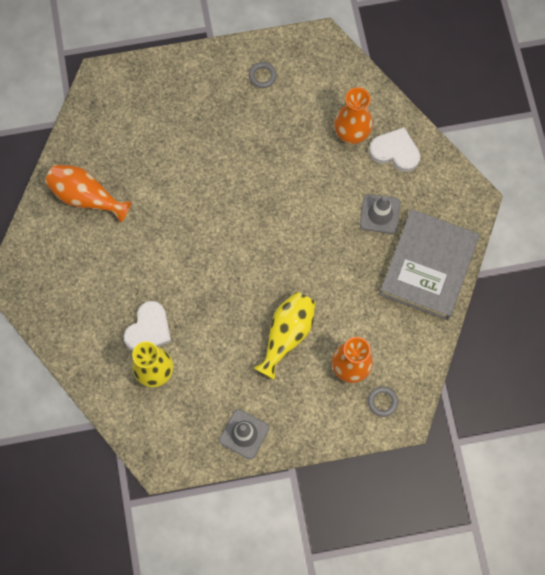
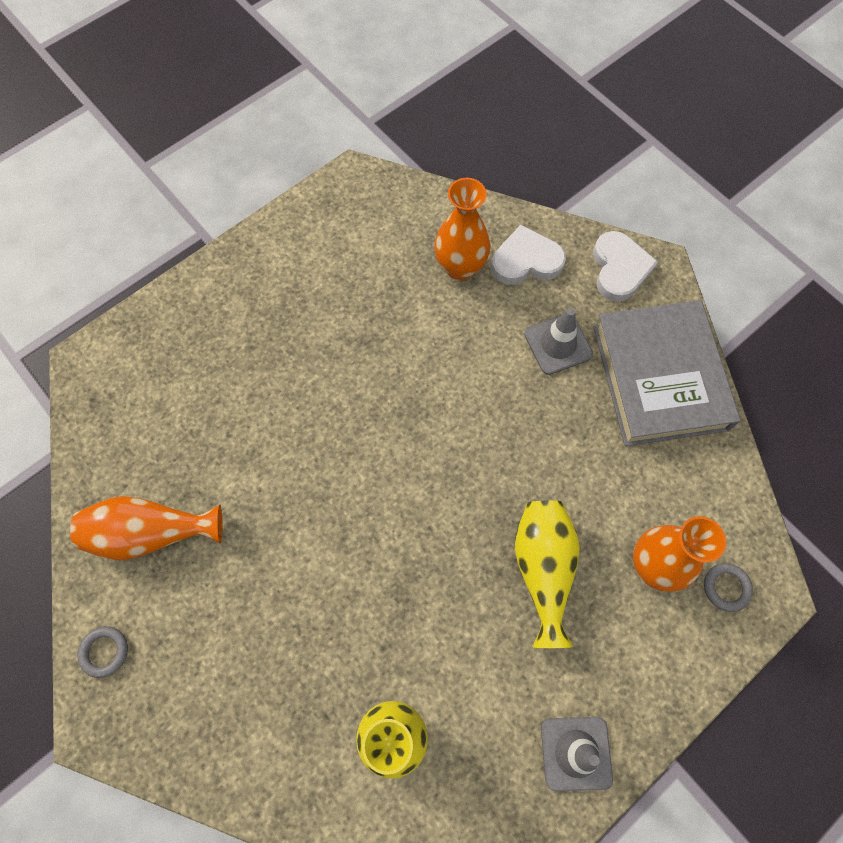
camera: 30 degrees left, 5 degrees down
(149, 329) = (347, 676): white heart -> white heart (619, 269)
(262, 76) = (306, 254): grey ring -> grey ring (104, 652)

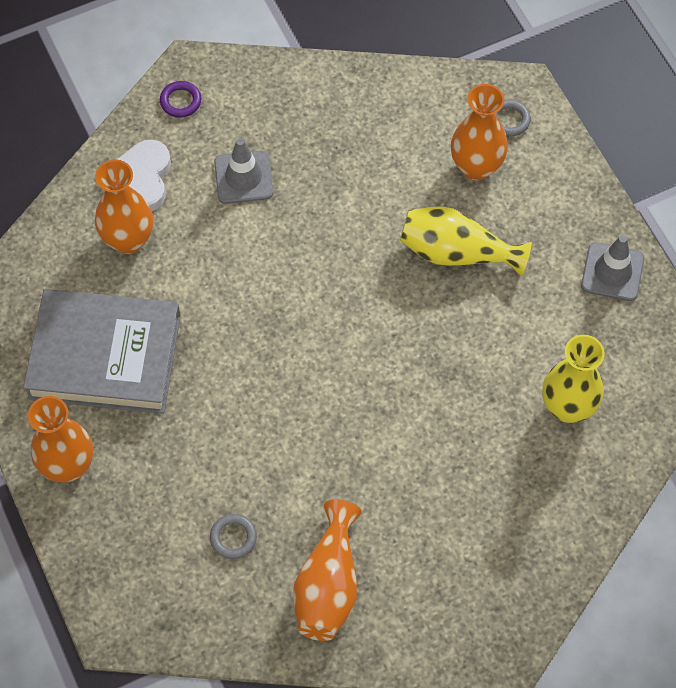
camera: 75 degrees left, 5 degrees down
(104, 652) = (434, 643): grey ring -> grey ring (233, 538)
(229, 284) = (68, 466): none -> orange vase
(619, 269) = (180, 101): white heart -> purple ring
(659, 377) = (305, 105): grey book -> grey book (105, 357)

